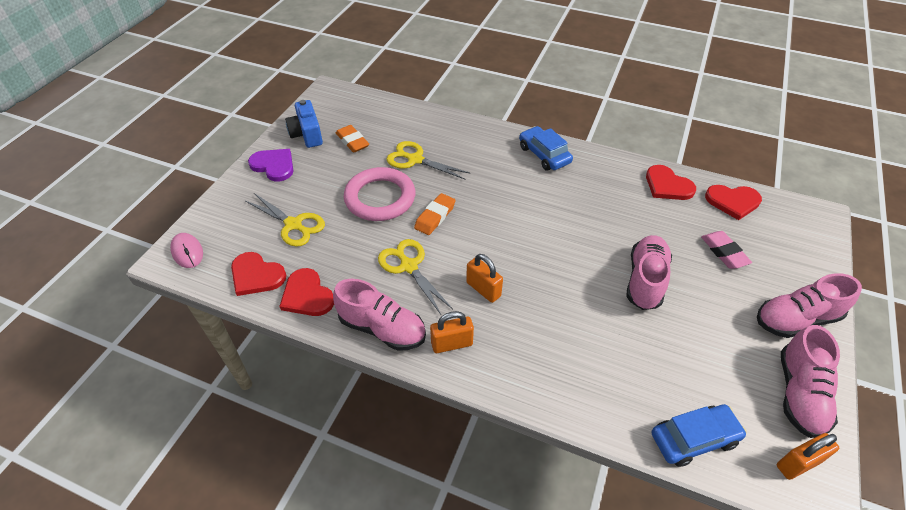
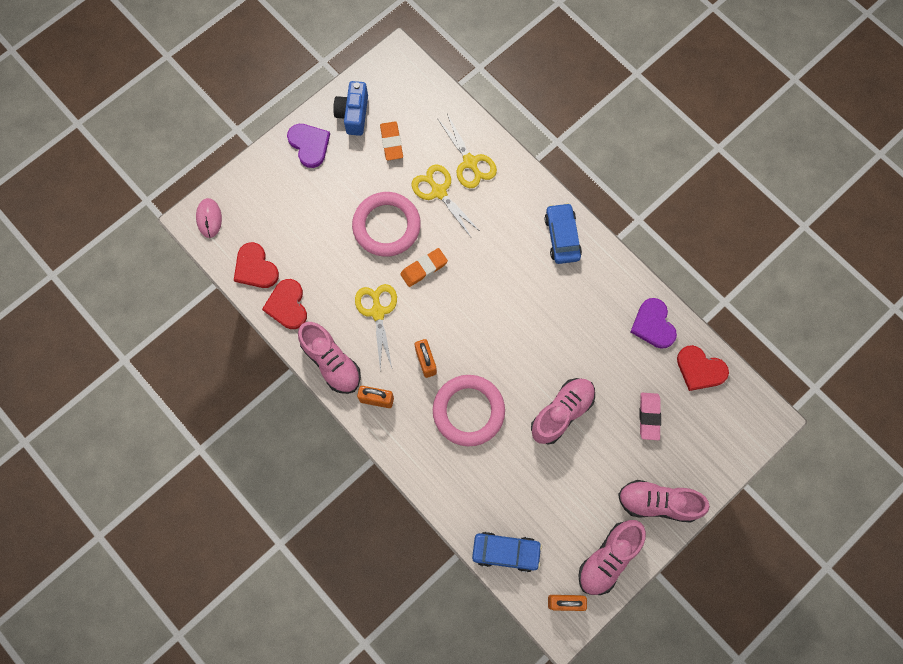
camera: 25 degrees right, 25 degrees up
(293, 225) = (302, 225): yellow scissors -> yellow scissors (470, 162)
(555, 315) = (468, 411): none -> pink ring
(667, 185) = (653, 325): red heart -> purple heart

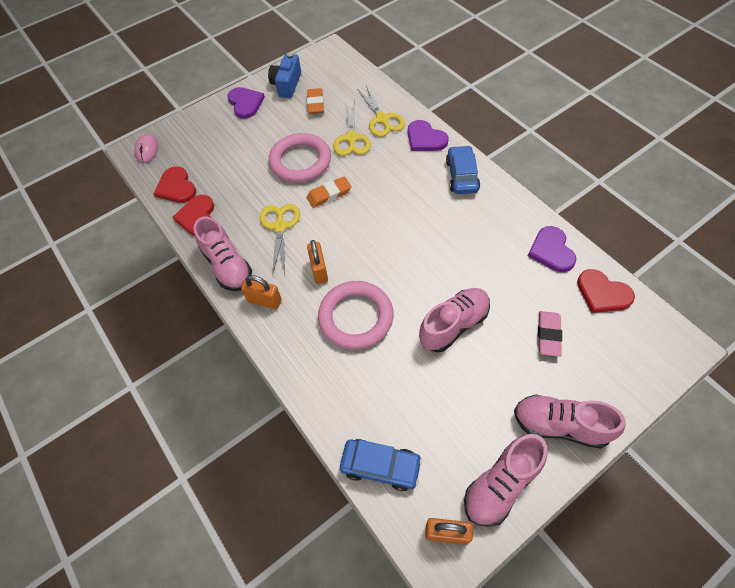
camera: 10 degrees right, 15 degrees down
(439, 191) = (351, 138): yellow scissors -> yellow scissors turned 150 degrees counterclockwise
(520, 188) = (425, 138): none -> purple heart

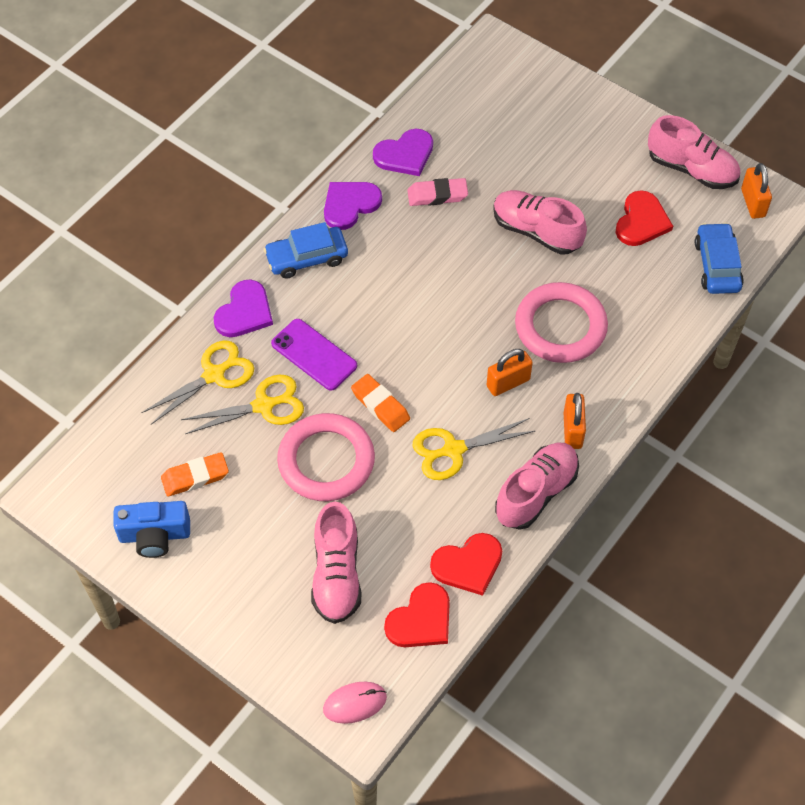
camera: 110 degrees left, 0 degrees up
(245, 103) = (212, 586): purple heart -> purple heart (350, 205)
(380, 167) = (314, 354): none -> purple phone
(548, 335) = (519, 148): pink eraser -> pink eraser (437, 195)
(560, 425) = (615, 131): pink shoe -> pink shoe (336, 575)
(602, 293) = (450, 107): red heart -> red heart (641, 221)

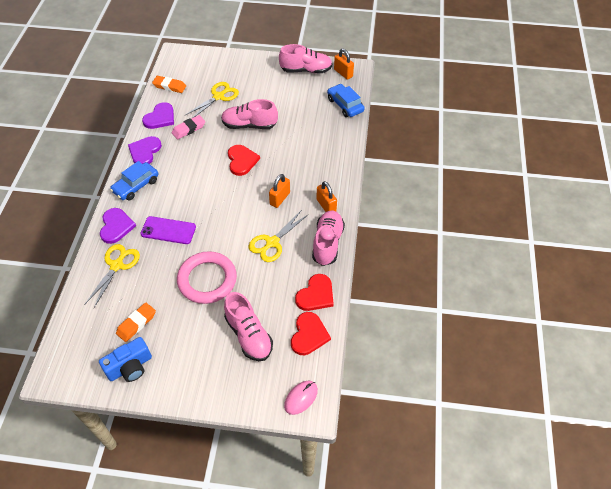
camera: 30 degrees left, 5 degrees down
(264, 405) = (155, 268): yellow scissors -> yellow scissors (218, 96)
(380, 405) = (220, 239): orange eraser -> orange eraser (169, 86)
(560, 326) = (289, 162): pink ring -> none
(641, 221) = (297, 101): red heart -> red heart (242, 161)

